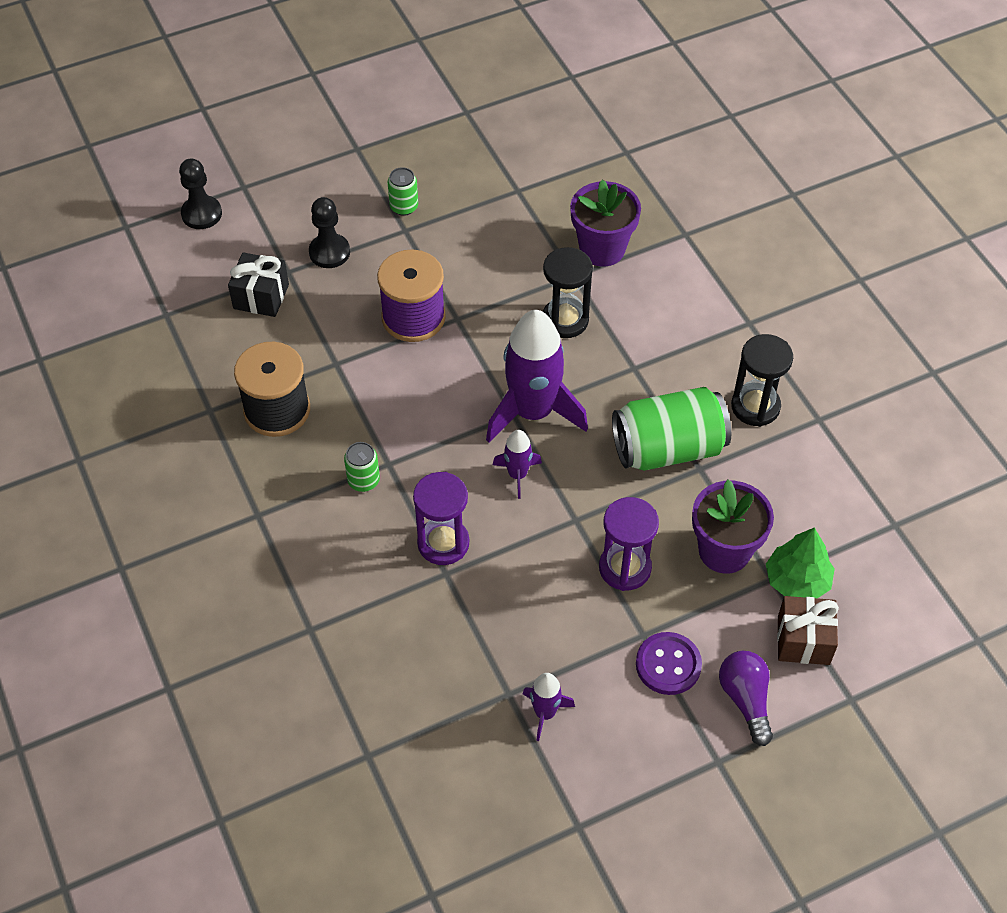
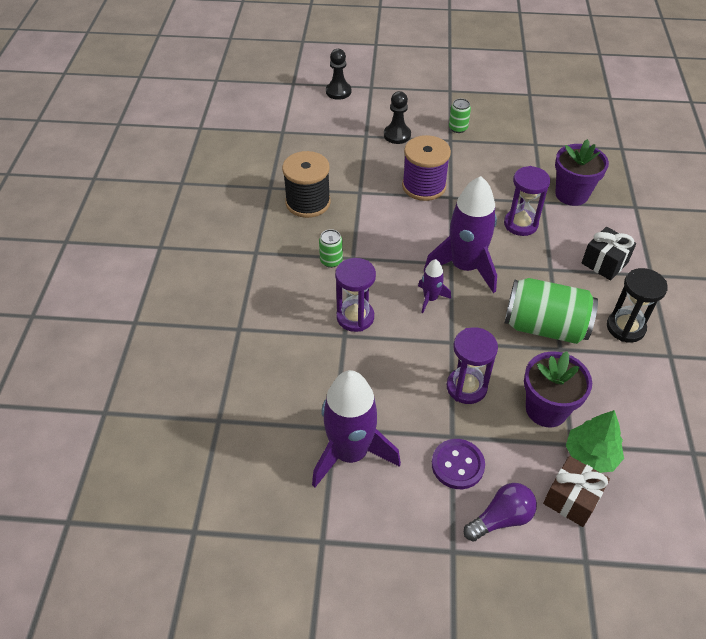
camera: 30 degrees right, 5 degrees down
(261, 296) = (341, 142): black gift -> black gift (604, 263)
(545, 713) = (350, 453): purple rocket -> purple rocket, size x2.11
(565, 320) = (520, 224): black hourglass -> purple hourglass
(745, 700) = (501, 518): purple light bulb -> purple light bulb turned 45 degrees clockwise

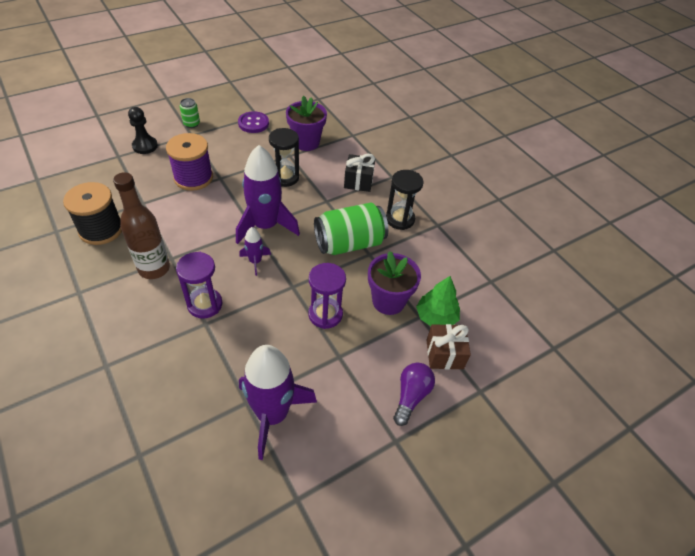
camera: 40 degrees left, 0 degrees up
(331, 261) = (154, 268): green can -> brown bottle
(338, 91) = (69, 128): black pawn -> none
(457, 465) = (357, 375): purple button -> purple button (253, 123)
(520, 224) = (285, 177): purple hourglass -> black hourglass

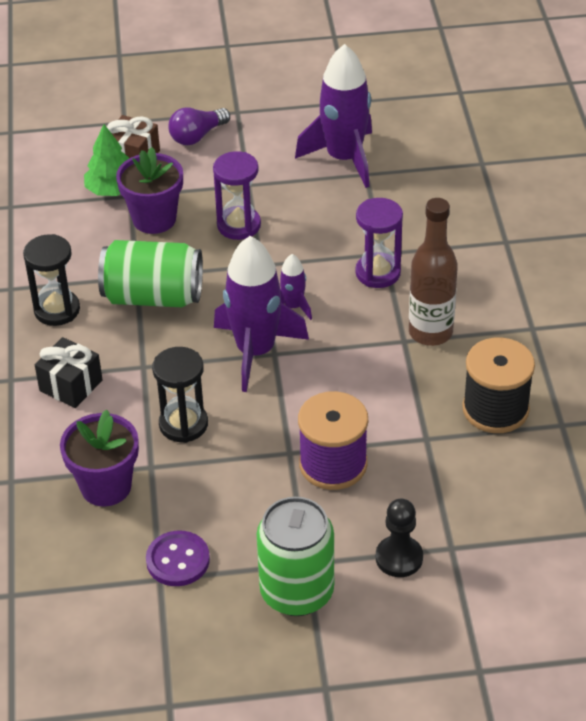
camera: 150 degrees left, 5 degrees down
(191, 124) = (297, 592): green can -> green can, size x2.15

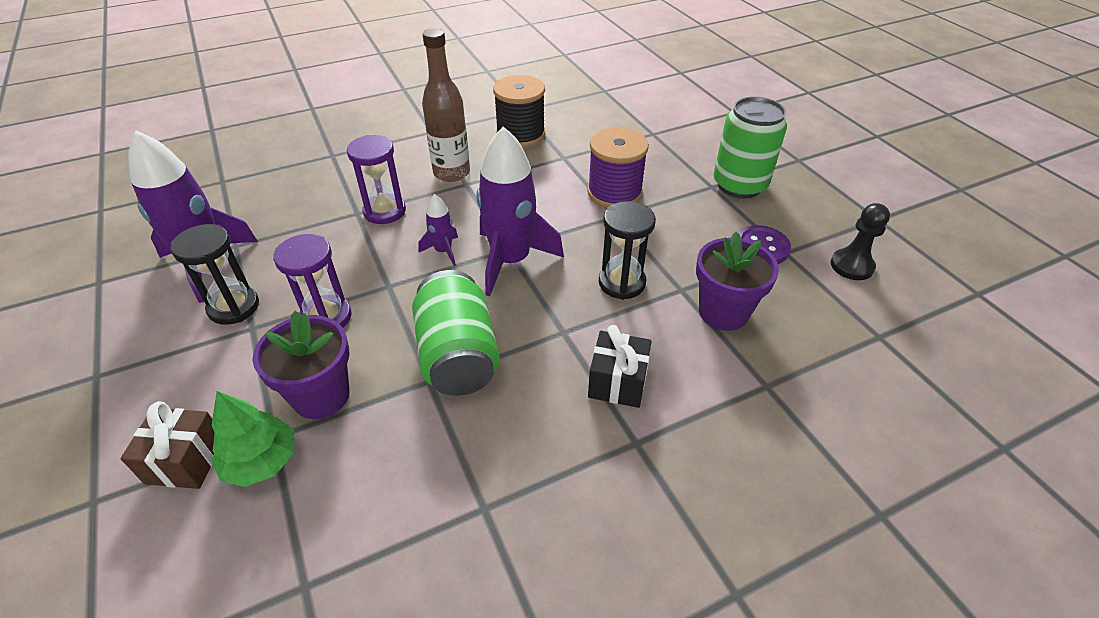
camera: 110 degrees left, 0 degrees up
(57, 310) = (507, 439): black hourglass -> black hourglass (234, 307)
(197, 136) = (145, 402): purple light bulb -> none
(399, 558) = (677, 151): black pawn -> black pawn (851, 266)

